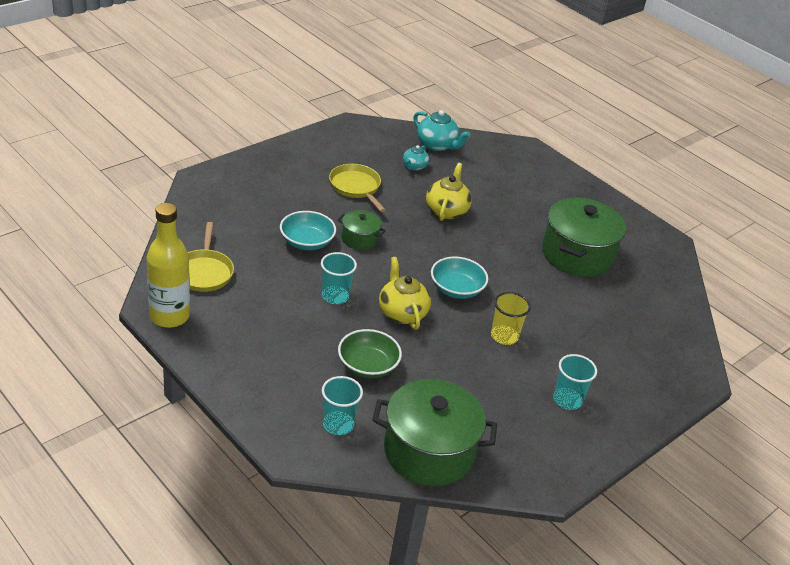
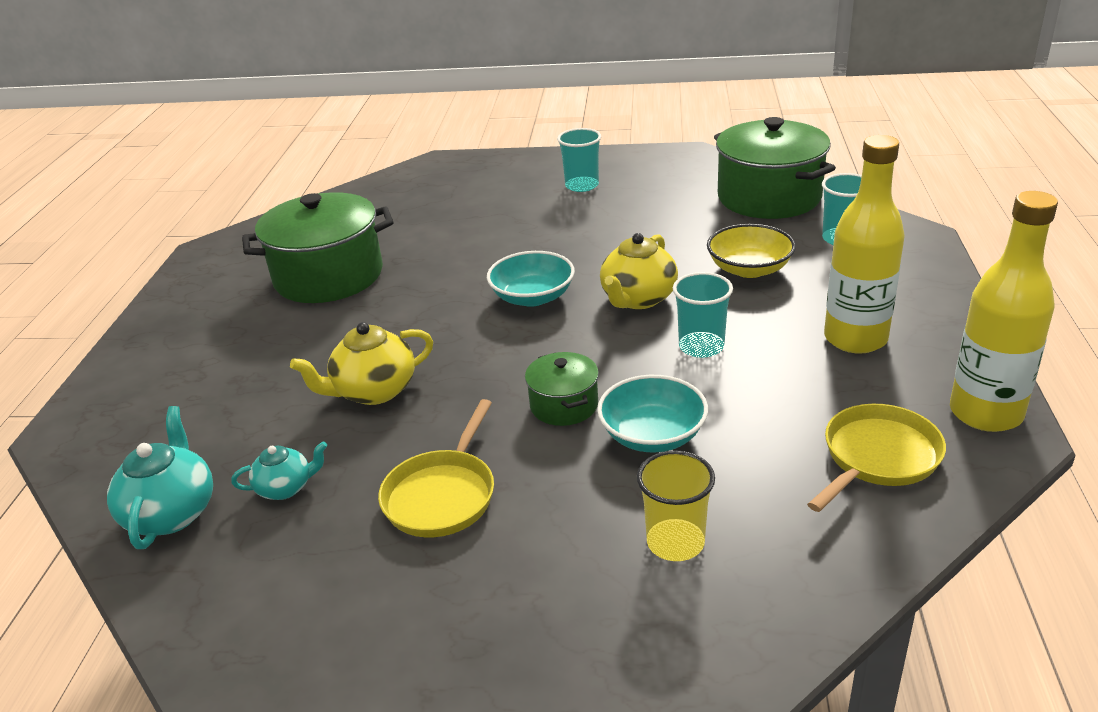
camera: 125 degrees left, 5 degrees down
(263, 337) = (855, 339): none -> yellow bottle
(367, 366) = (749, 269): green bowl -> yellow bowl
(504, 336) = (556, 241): yellow cup -> yellow cup (675, 542)

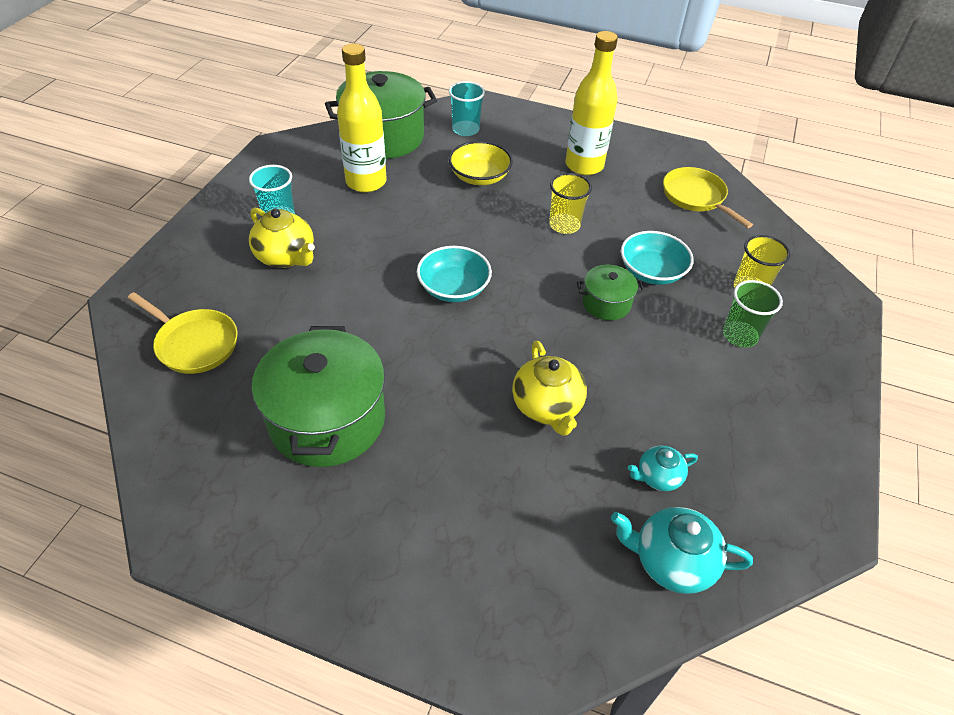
camera: 80 degrees left, 15 degrees up
(286, 488) = (658, 477): turquoise teapot -> turquoise teapot turned 105 degrees counterclockwise
(442, 495) = (687, 383): yellow pan -> yellow pan (194, 343)
(559, 539) = (740, 335): none -> green cup
(638, 299) = (489, 236): yellow teapot -> yellow teapot (286, 257)
(701, 346) = (564, 225): turquoise cup -> yellow cup
(985, 413) = (670, 151): yellow bottle -> yellow bottle (366, 182)

